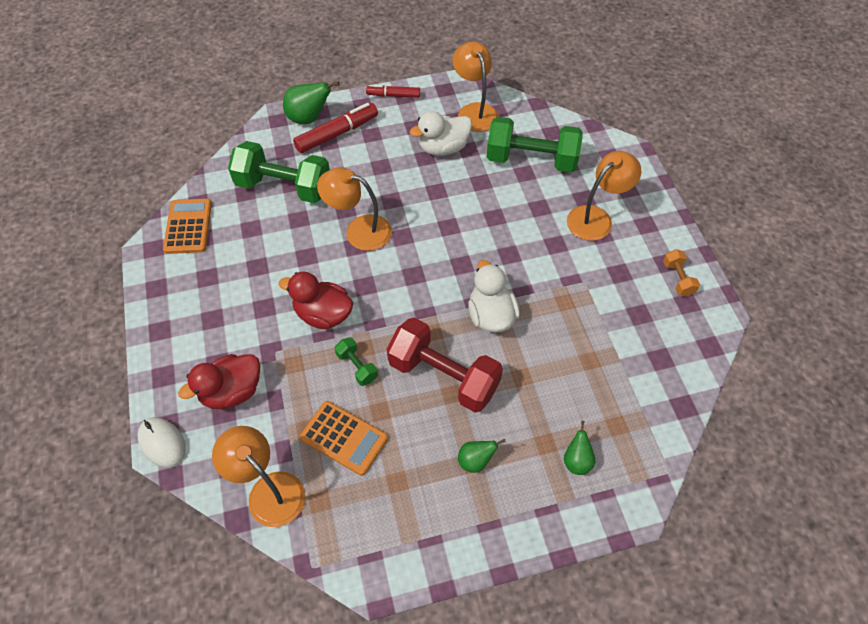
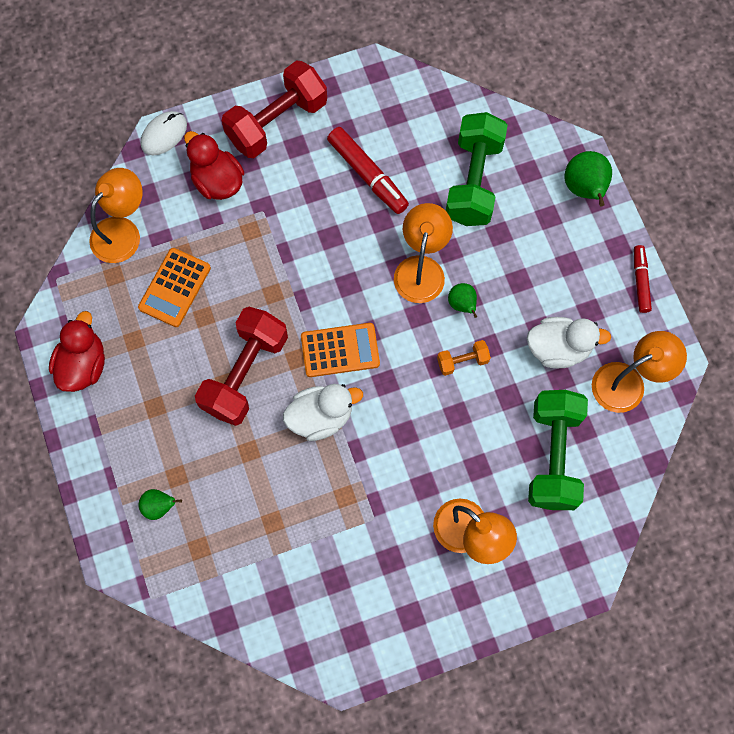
camera: 85 degrees right, 15 degrees up
(180, 333) = (277, 122): none -> red dumbbell
(188, 226) = (407, 98): orange calculator -> orange calculator (340, 350)
(323, 314) = (309, 248): red duck -> red duck (83, 365)
(337, 134) = (564, 224): red marker -> red marker (367, 175)
(357, 366) = (251, 289): green dumbbell -> none
(443, 148) = (558, 348): white duck -> white duck turned 120 degrees clockwise
(475, 461) = (156, 409): green pear -> green pear (462, 304)
(677, 279) = (388, 628): orange dumbbell -> orange dumbbell (462, 361)

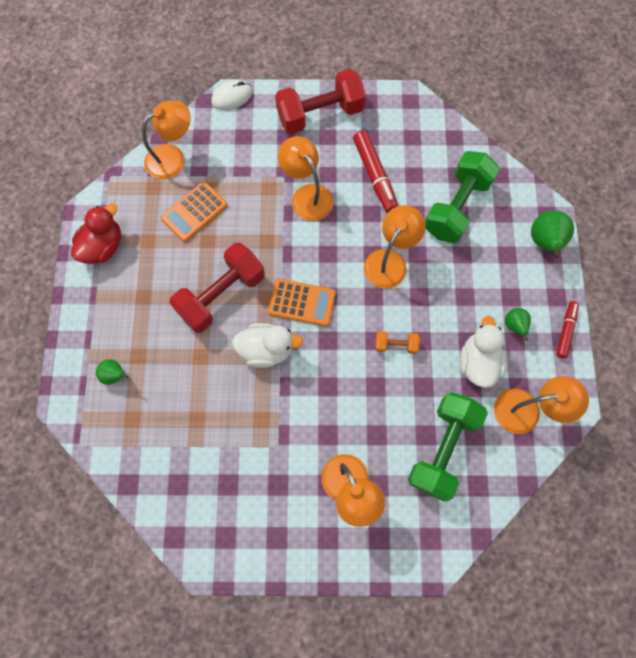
camera: 20 degrees right, 0 degrees up
(217, 181) = (258, 143): red duck -> none
(298, 224) = (307, 195): none -> orange lamp
(462, 304) = (412, 300): green pear -> green pear (514, 326)
(558, 348) = (478, 362): white duck -> white duck turned 105 degrees counterclockwise

